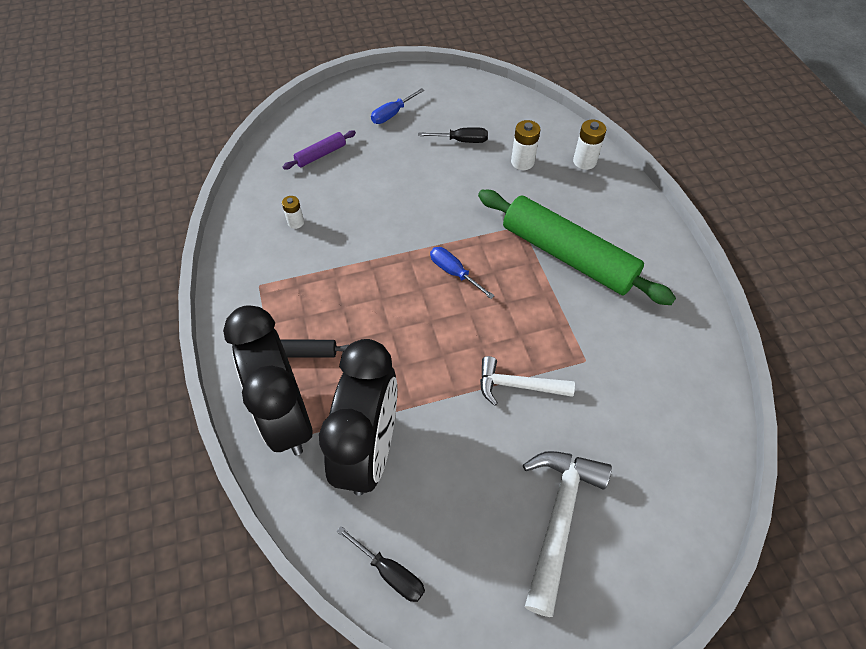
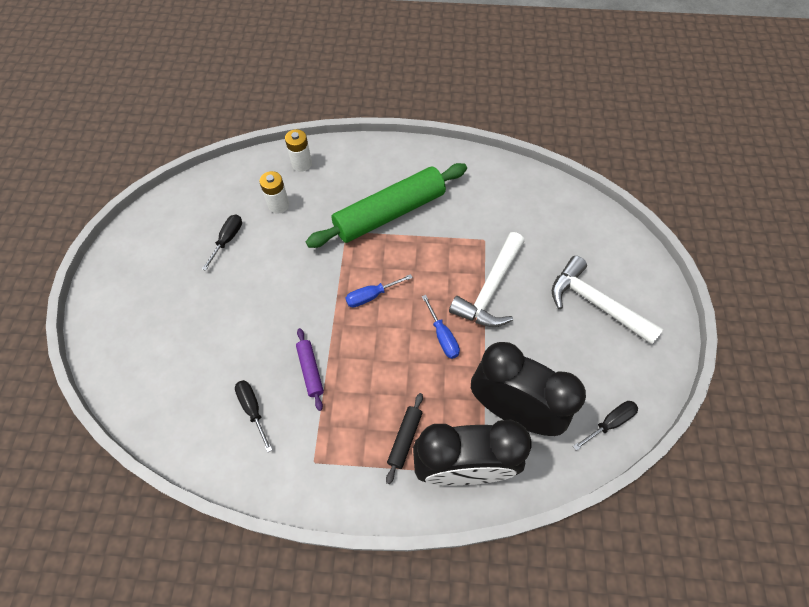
camera: 70 degrees left, 5 degrees up
(296, 222) = (253, 409): white battery -> black screwdriver
(321, 155) = (175, 364): purple rolling pin -> purple rolling pin (310, 370)
(392, 114) = (158, 284): blue screwdriver -> blue screwdriver (442, 336)
(517, 385) = (490, 290): white hammer -> white hammer, size x1.52

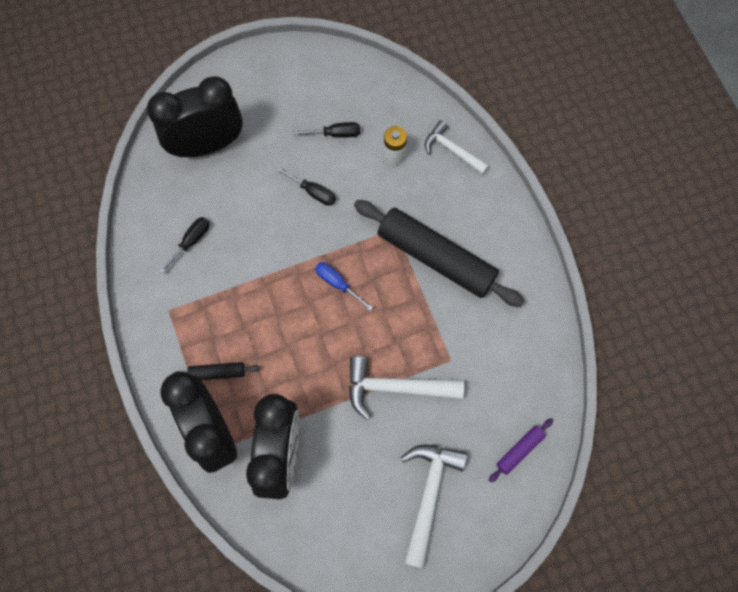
camera: 65 degrees right, 10 degrees up
(160, 353) = (207, 145): none -> black clock
(302, 164) = (452, 150): white battery -> white hammer
(310, 370) = (243, 268): purple rolling pin -> purple rolling pin (519, 450)
(389, 213) = (436, 258): green rolling pin -> black rolling pin
(442, 336) = (326, 363): blue screwdriver -> none
(609, 423) = (306, 546): black screwdriver -> black screwdriver (313, 192)

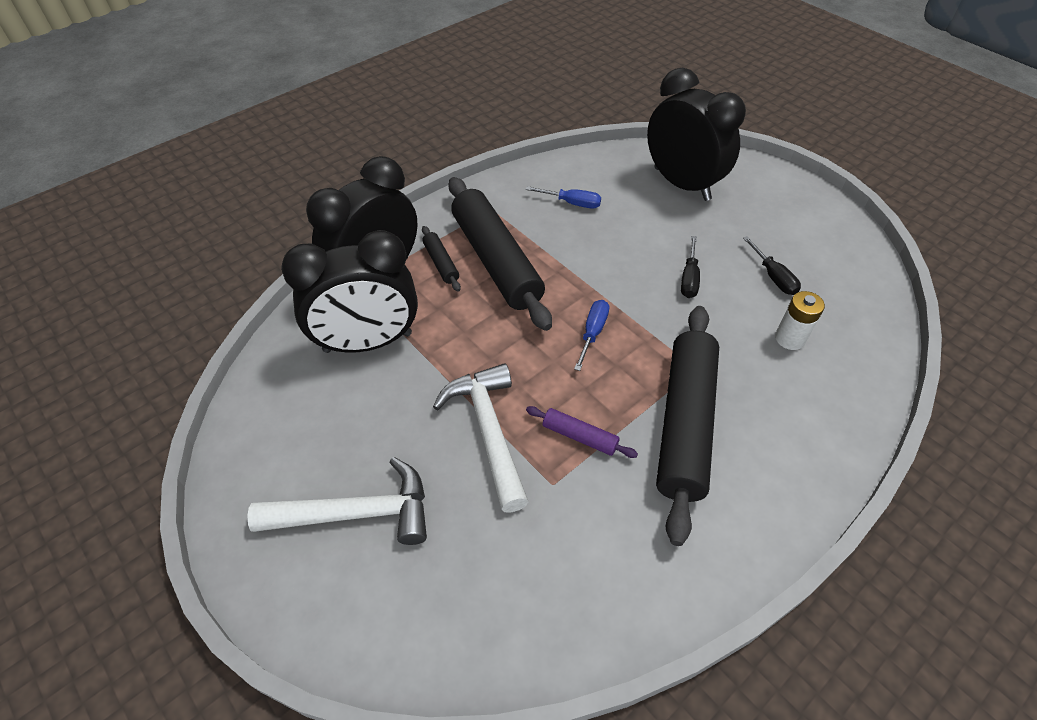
camera: 70 degrees right, 20 degrees down
(191, 242) = (571, 203): black screwdriver -> blue screwdriver
(233, 327) = (496, 261): none -> black rolling pin
(452, 150) = (845, 398): white hammer -> none
(519, 450) = (455, 620): purple rolling pin -> purple rolling pin (579, 436)

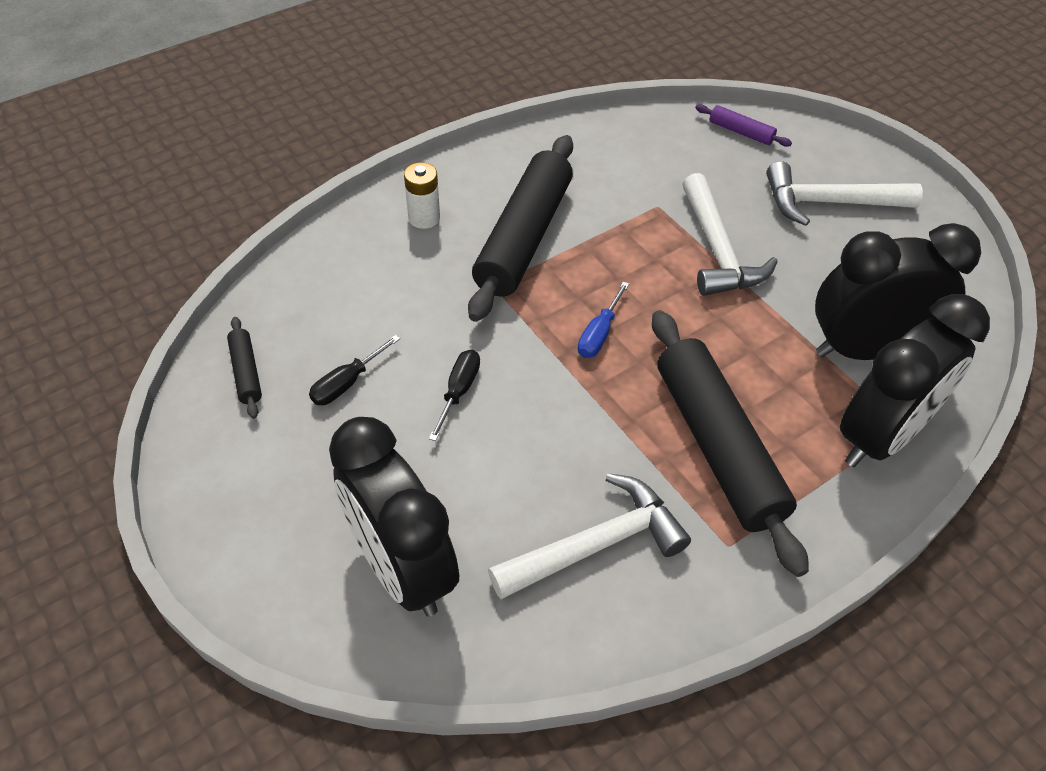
camera: 175 degrees left, 0 degrees up
(441, 263) = (795, 450): black rolling pin -> black rolling pin (246, 372)
(571, 203) = (597, 544): blue screwdriver -> white hammer
(579, 436) = (629, 237): purple rolling pin -> purple rolling pin (741, 132)
(773, 276) = (347, 383): black screwdriver -> black screwdriver turned 120 degrees counterclockwise
(789, 338) = (373, 305): white battery -> white battery (424, 218)

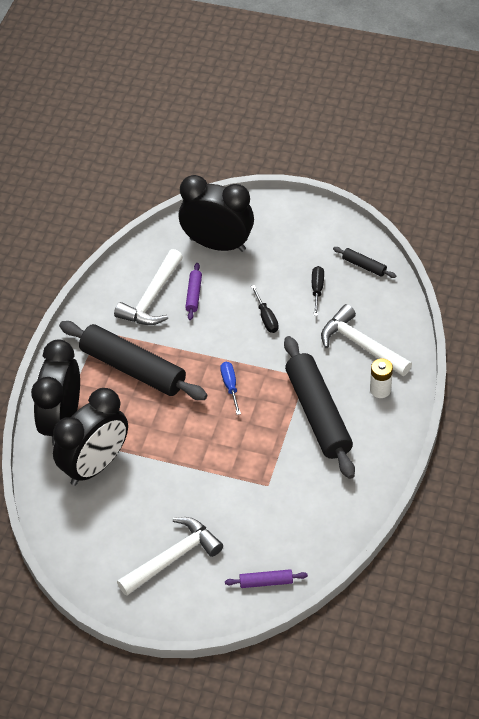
camera: 145 degrees right, 0 degrees up
(526, 502) = (194, 295): none -> purple rolling pin
(717, 250) = (211, 476): white hammer -> white hammer (360, 345)

